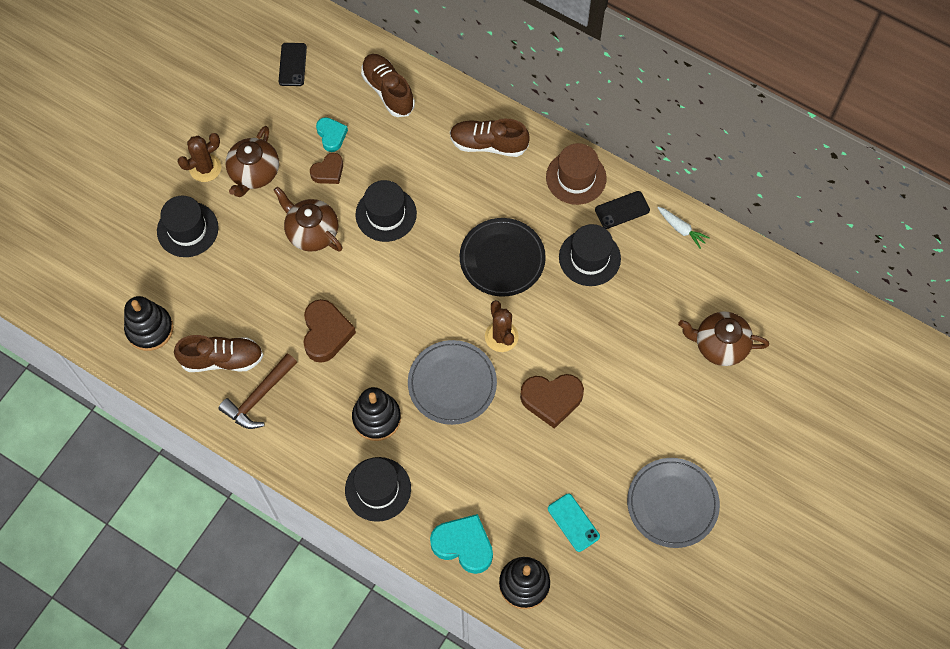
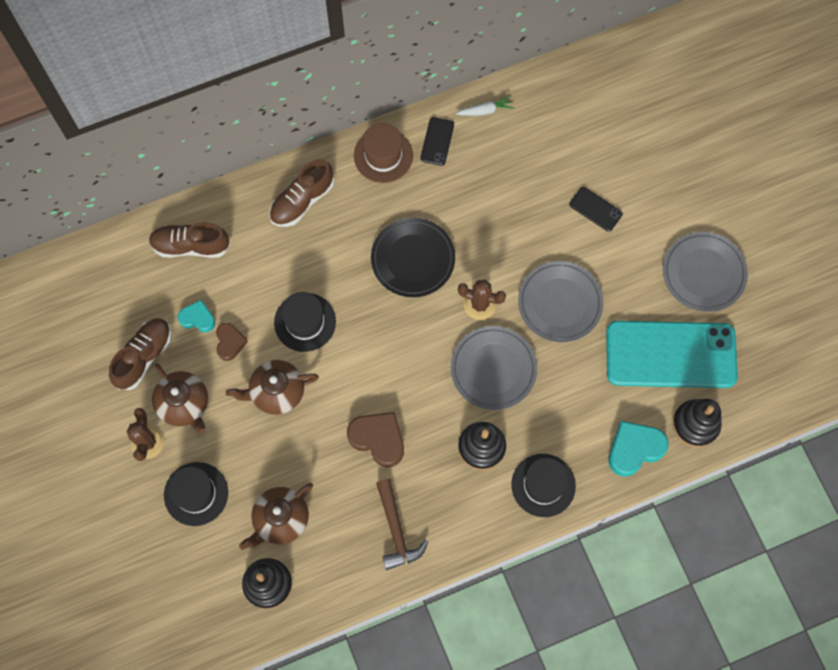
camera: 55 degrees left, 5 degrees up
(222, 359) = (340, 539): brown shoe -> brown shoe (144, 356)
(292, 64) = (103, 306): black phone -> black phone (595, 209)
(551, 400) = (560, 303): brown heart -> grey plate
(573, 522) = (670, 355): turquoise phone -> turquoise phone, size x2.46
(589, 258) = (460, 193): black hat -> none
(719, 345) = (601, 151): brown teapot -> brown teapot (280, 519)

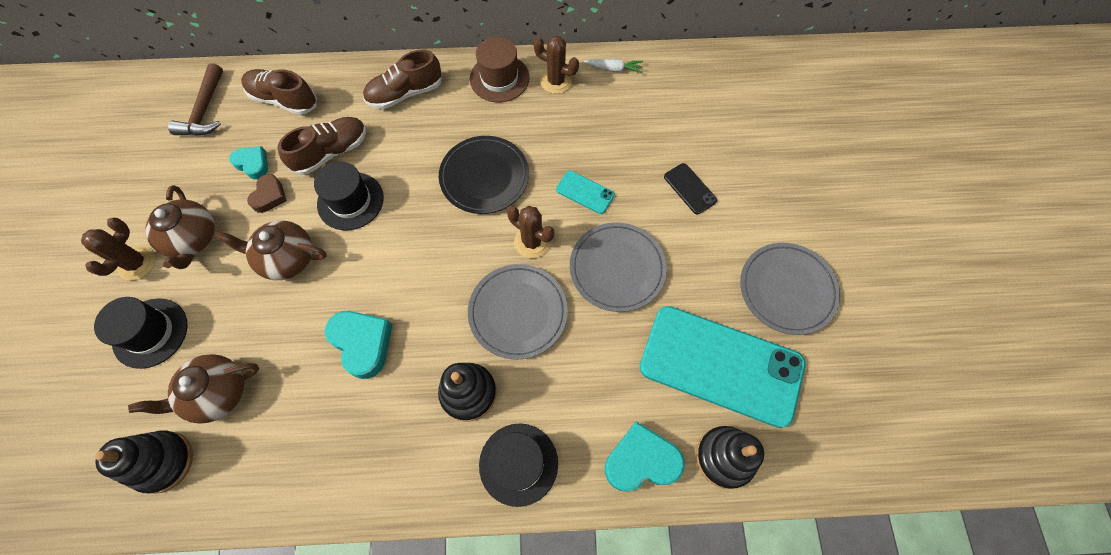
camera: 20 degrees right, 5 degrees down
(144, 356) = (184, 182): brown shoe -> brown shoe (331, 152)
(378, 439) = (362, 343): brown heart -> turquoise heart
(396, 530) = (331, 453): brown hammer -> brown hammer (205, 110)
(437, 141) = (556, 81): black phone -> brown cactus
(507, 243) = (585, 192): none -> turquoise phone

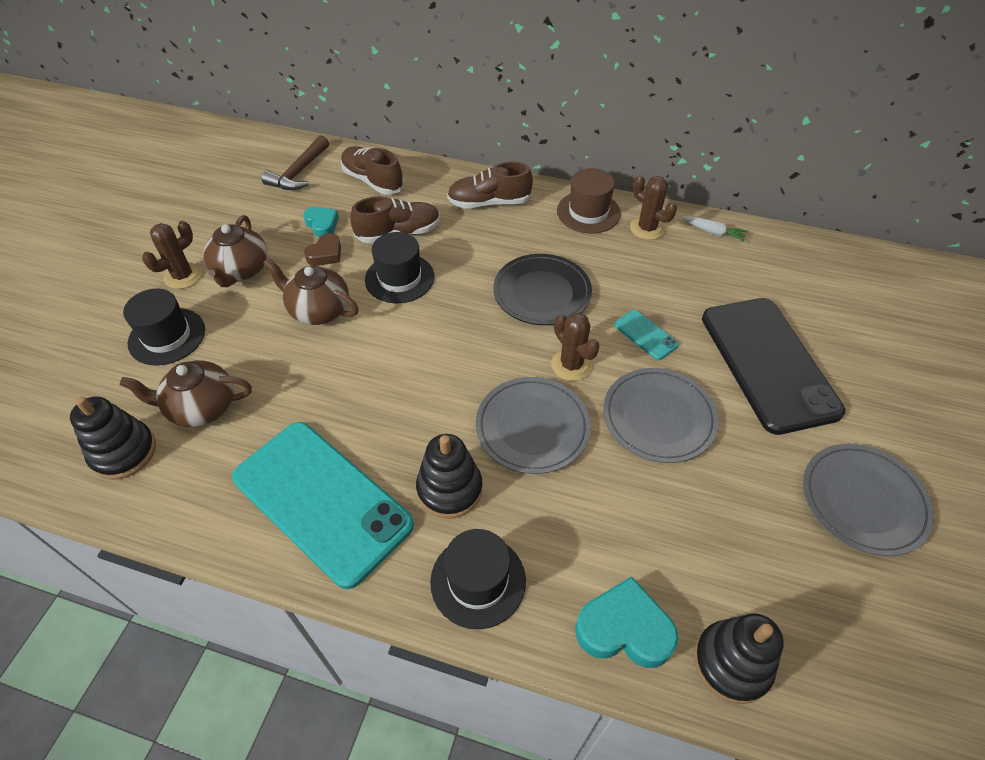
camera: 20 degrees right, 15 degrees down
(362, 343) = (359, 407): turquoise heart -> none
(689, 188) = (768, 363): black phone -> black phone, size x2.46
(721, 365) = (755, 557): turquoise phone -> turquoise phone (322, 501)

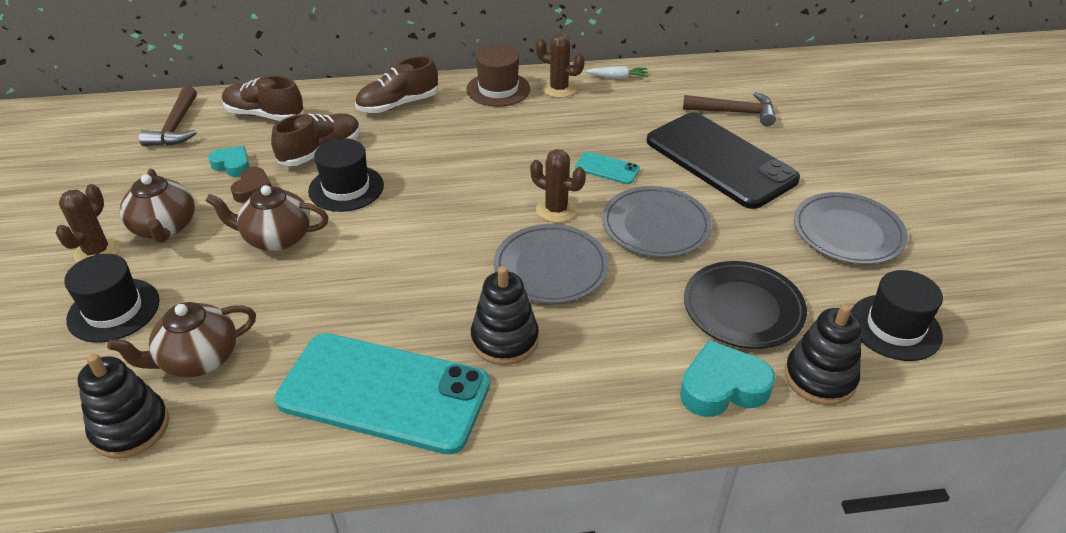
camera: 25 degrees left, 10 degrees down
(478, 581) = (576, 400): black hat -> black hat (895, 327)
(542, 292) = (494, 162): black plate -> black plate (743, 308)
(816, 311) = (735, 112): none -> brown hammer

